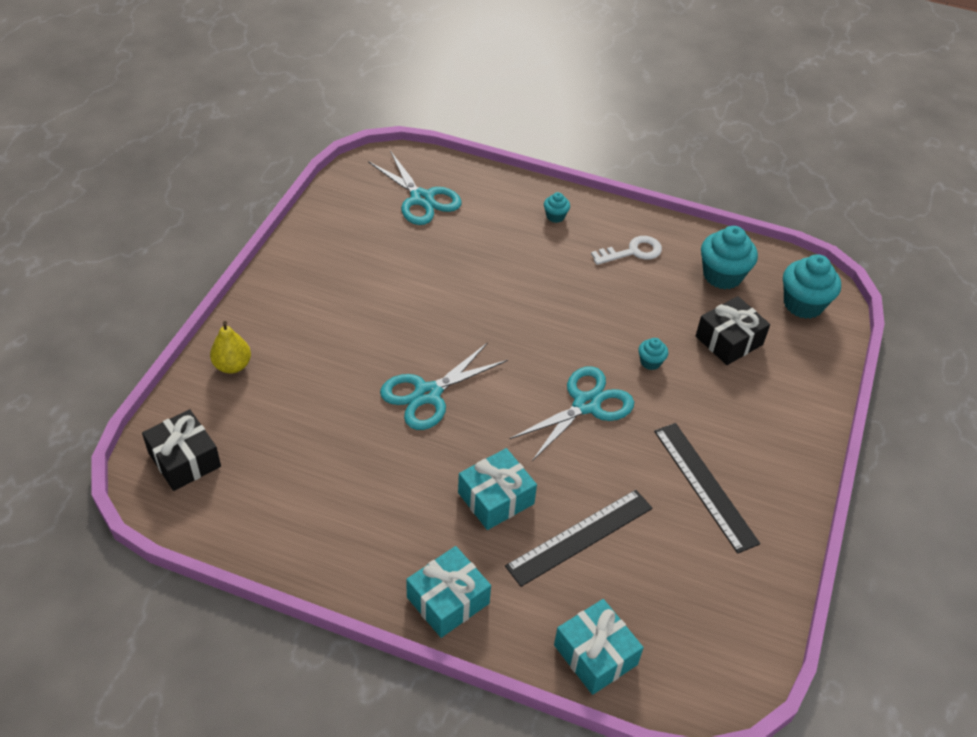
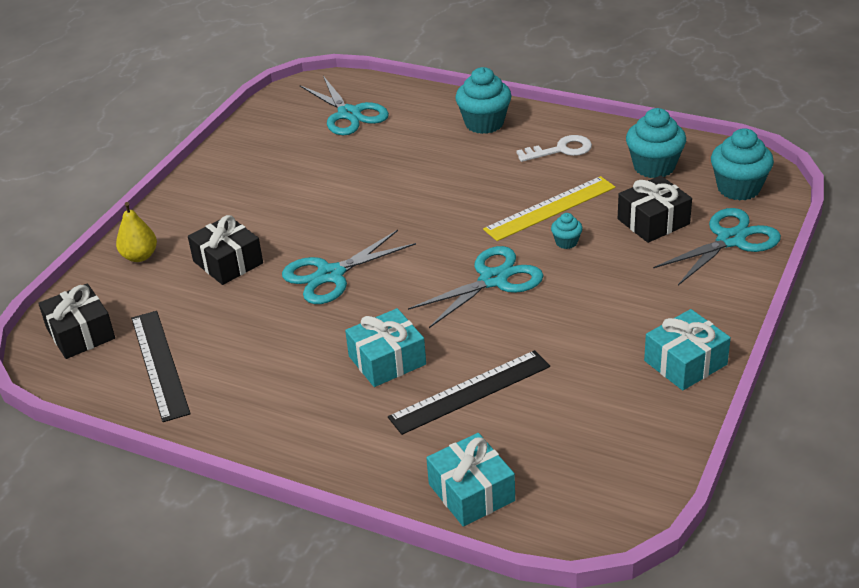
camera: 10 degrees right, 10 degrees down
(323, 376) = (228, 262): none -> black gift
(448, 600) = (324, 446): turquoise gift -> turquoise gift (685, 362)
(555, 216) = (484, 123): turquoise cupcake -> turquoise cupcake, size x2.02
(630, 321) = (550, 208): none -> yellow ruler
(704, 486) = (609, 346): black ruler -> black ruler (159, 364)
(802, 364) = (730, 240): none -> turquoise scissors

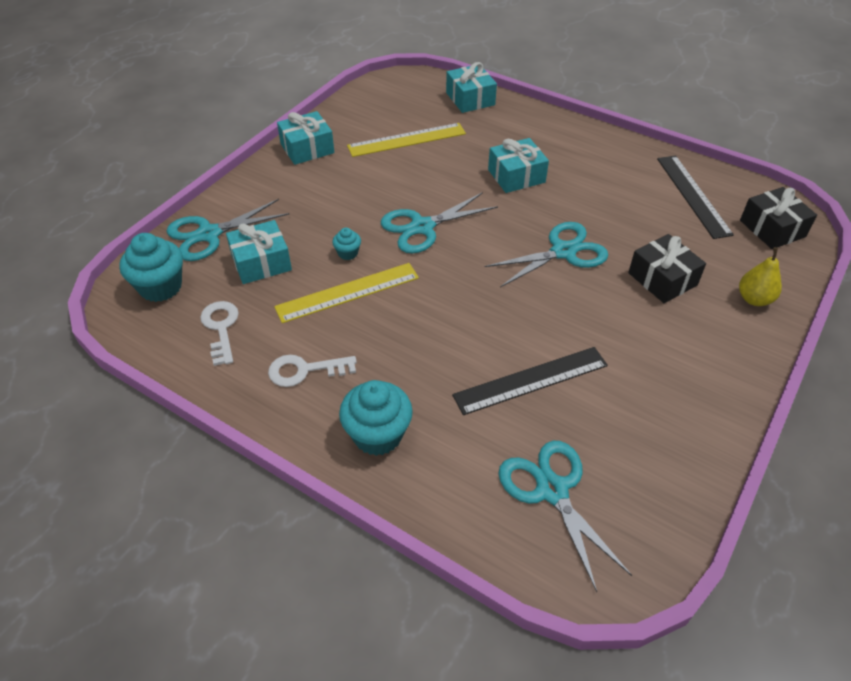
camera: 175 degrees left, 10 degrees up
(470, 391) = (460, 149): black ruler -> black ruler (531, 380)
(550, 397) = (407, 140): none -> yellow ruler
(653, 221) = (261, 262): black gift -> turquoise gift
(654, 166) = (221, 328): turquoise cupcake -> white key

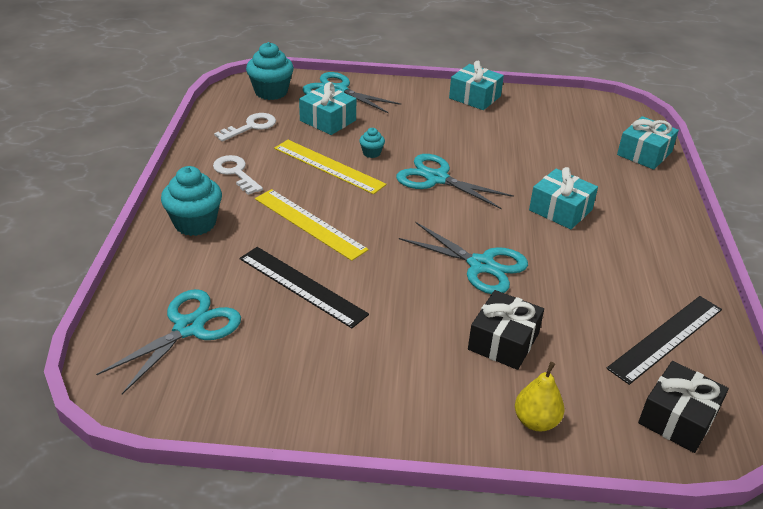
camera: 60 degrees right, 10 degrees down
(407, 140) = (541, 138): yellow ruler -> yellow ruler (309, 223)

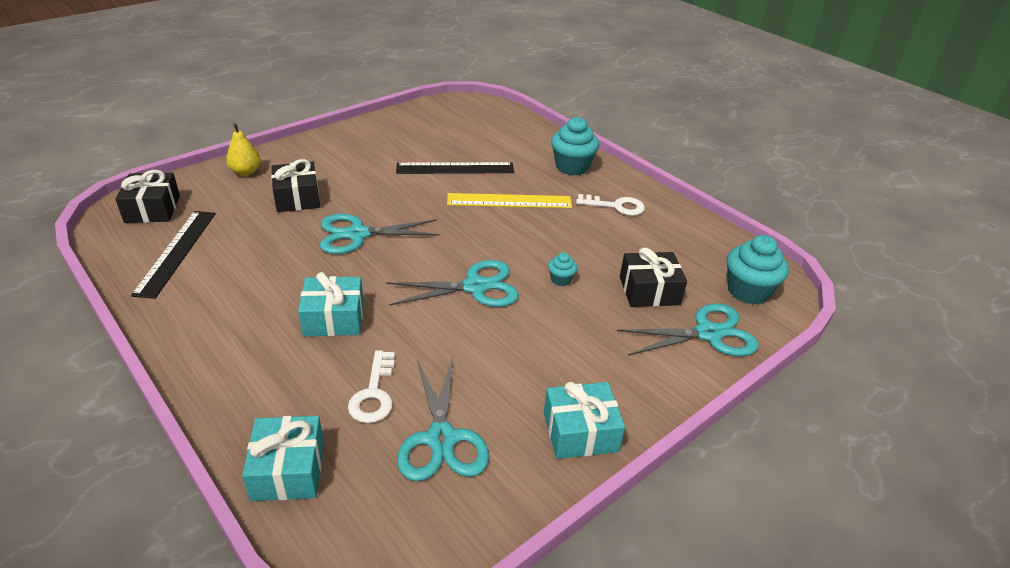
camera: 135 degrees right, 0 degrees up
(189, 328) = (479, 128): turquoise scissors -> turquoise scissors (441, 439)
(251, 127) = (684, 246): white key -> white key (374, 393)
(328, 120) = (649, 291): turquoise gift -> black gift
(328, 166) = (570, 247): yellow ruler -> none

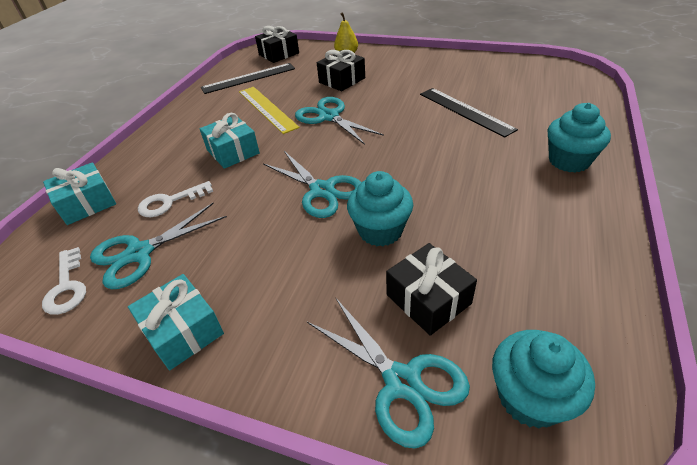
camera: 65 degrees right, 5 degrees up
(509, 201) = (459, 154): yellow ruler -> yellow ruler (267, 109)
(561, 280) = (380, 231): turquoise cupcake -> turquoise cupcake, size x2.02
(616, 206) = (545, 215): white key -> white key (67, 287)

